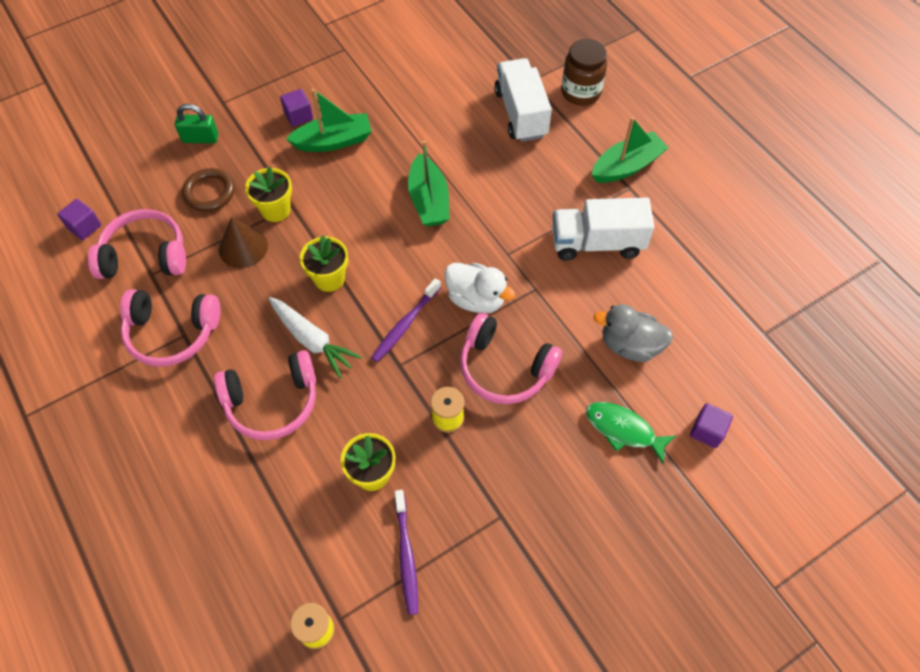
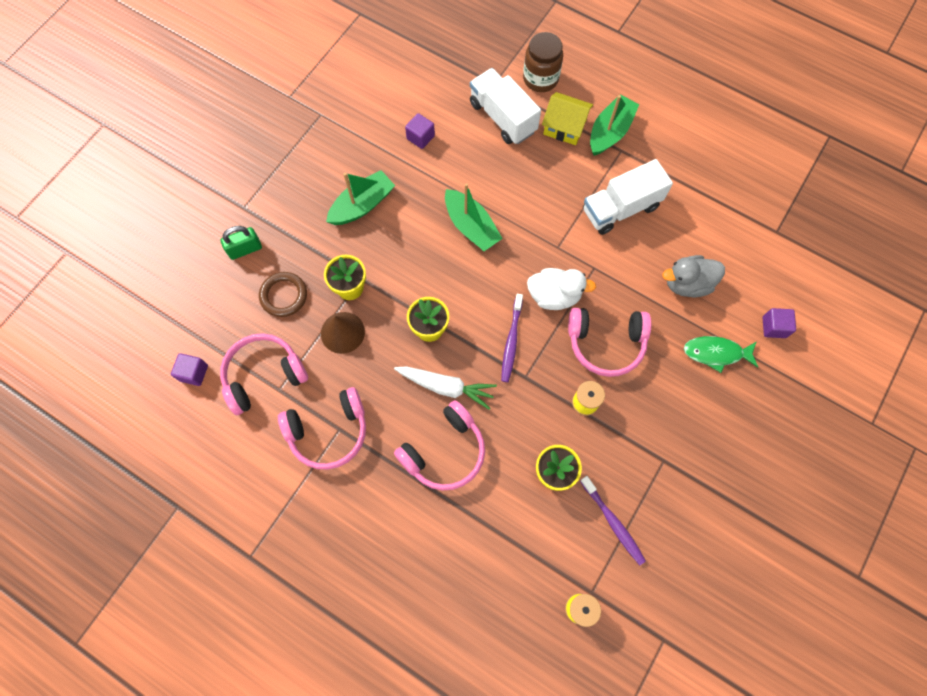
camera: 25 degrees left, 10 degrees up
(298, 116) = (318, 193): purple cube -> purple cube (420, 137)
(580, 144) = (565, 127): none -> yellow house

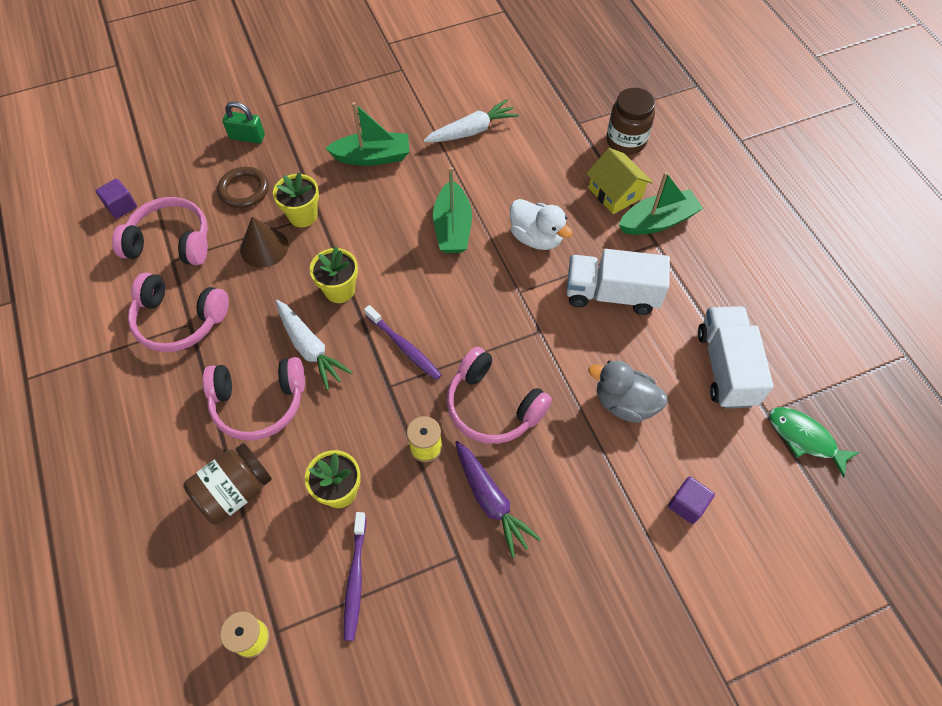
camera: 35 degrees right, 10 degrees down
(420, 137) = (471, 131): purple cube -> white carrot
(483, 524) = (235, 491): none -> brown jar
(503, 117) = (561, 154): white truck -> white truck (725, 367)
(511, 341) = (404, 346): purple toothbrush -> purple toothbrush turned 90 degrees counterclockwise
(554, 296) = (478, 332): white duck -> white duck (536, 237)
(655, 409) = (490, 500): none -> purple carrot
(716, 353) = (600, 489): green fish -> green fish (804, 438)

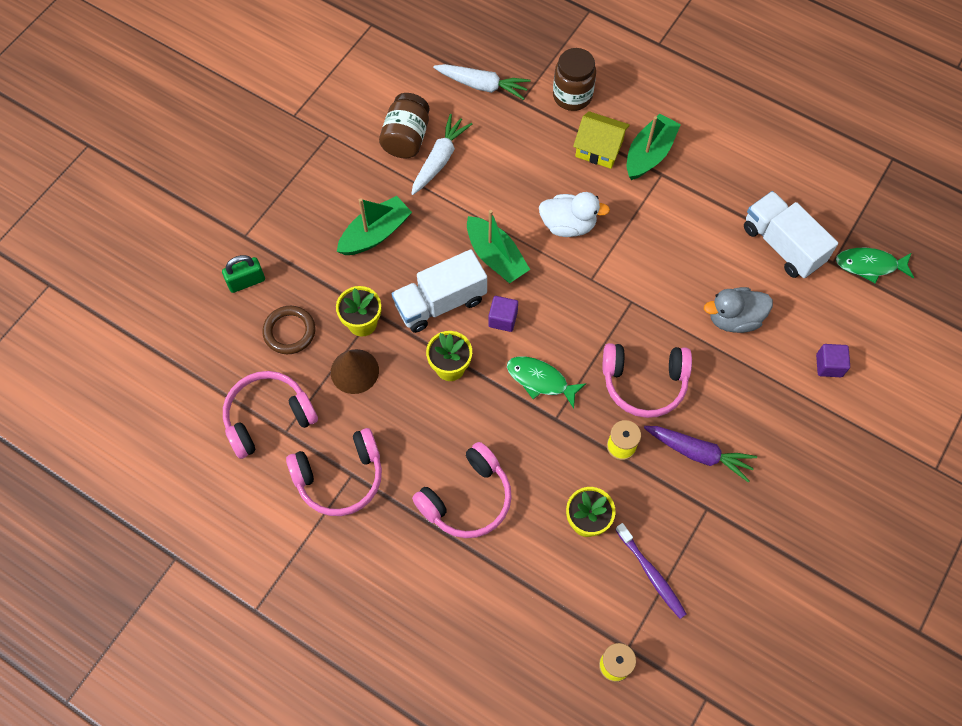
camera: 35 degrees left, 5 degrees up
(121, 206) = (191, 414): purple cube -> purple cube (503, 319)
(235, 491) = (510, 576): brown jar -> brown jar (406, 138)
(309, 348) = (468, 429): white carrot -> white carrot (482, 85)
(404, 346) = (540, 380): purple toothbrush -> green fish
(611, 294) = (661, 237): white truck -> white truck (440, 302)

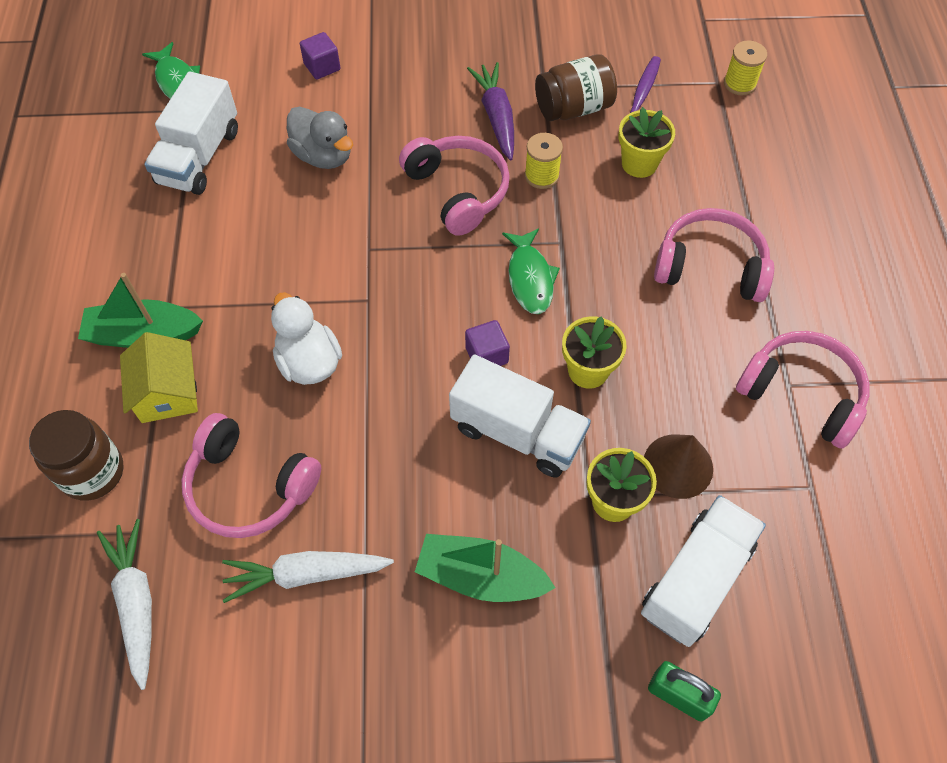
camera: 125 degrees left, 5 degrees down
(268, 417) = (813, 519): pink headphones -> pink headphones (249, 486)
(289, 331) = (696, 580): brown ring -> white truck
(406, 138) = (297, 647): brown jar -> brown jar (573, 108)
(495, 257) = (410, 412): green boat -> none

